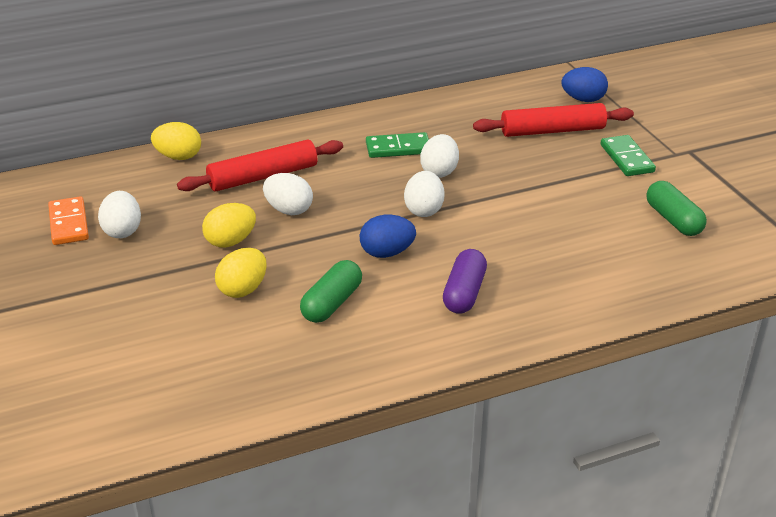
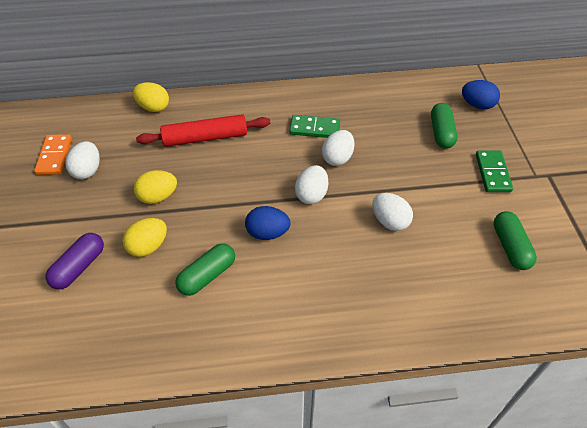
camera: 15 degrees right, 15 degrees up
(289, 210) = (211, 174): white egg -> white egg (390, 221)
(464, 293) = (312, 288): purple capsule -> purple capsule (79, 267)
(552, 131) = (441, 133): red rolling pin -> green capsule

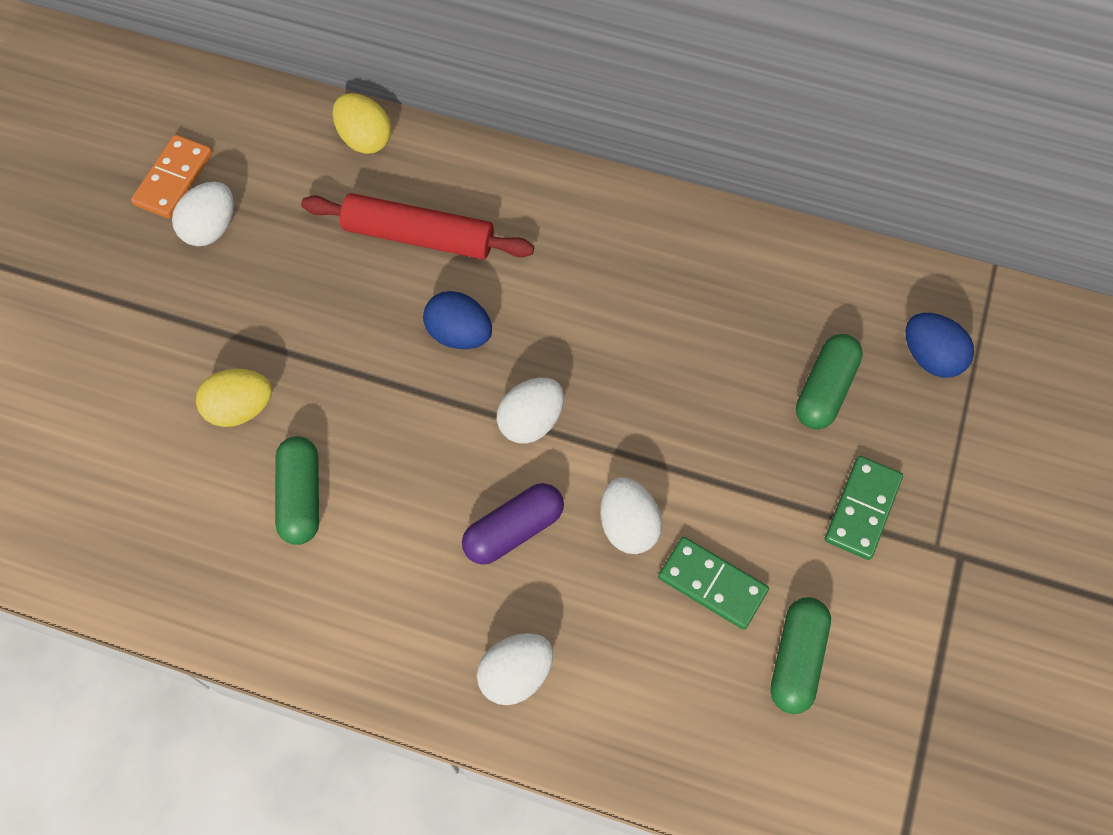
camera: 25 degrees right, 15 degrees up
(79, 267) = (130, 401): purple capsule -> purple capsule (513, 530)
(158, 197) = (293, 323): yellow egg -> none
(207, 276) = (301, 496): green capsule -> green capsule turned 75 degrees counterclockwise
(267, 233) = (425, 461): blue egg -> blue egg (459, 334)
(314, 129) = (608, 290): green domino -> green domino (712, 584)
(337, 158) = (613, 367): white egg -> white egg (516, 674)

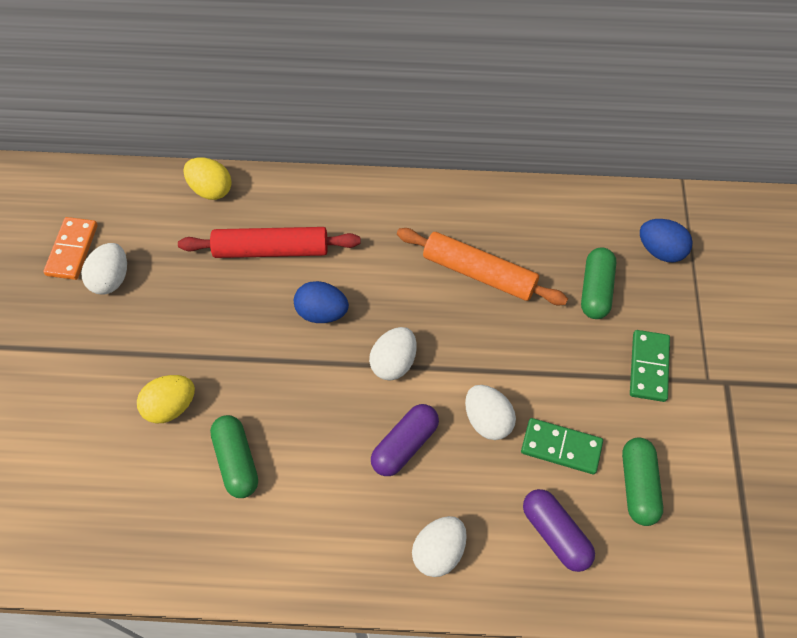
camera: 15 degrees left, 5 degrees down
(669, 691) = (555, 534): none -> purple capsule
(677, 330) = (479, 273): none -> orange rolling pin

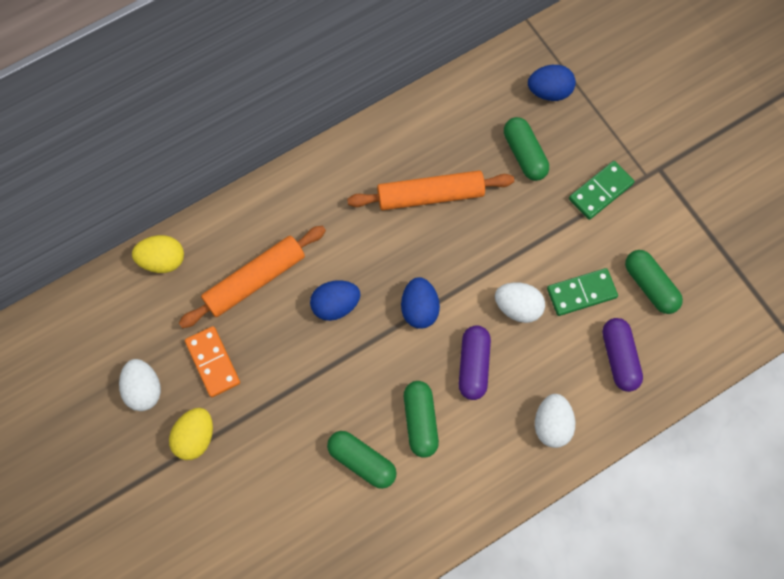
camera: 35 degrees left, 10 degrees up
(72, 250) = (89, 387): orange domino -> orange domino (213, 362)
(171, 406) = (279, 456): yellow egg -> yellow egg (195, 437)
(271, 250) = (255, 280): red rolling pin -> orange rolling pin
(317, 462) = (420, 421): none -> green capsule
(393, 363) = (419, 309): white egg -> blue egg
(555, 534) = (619, 357): purple capsule -> purple capsule turned 60 degrees clockwise
(649, 367) = (600, 191): green domino -> green domino turned 75 degrees clockwise

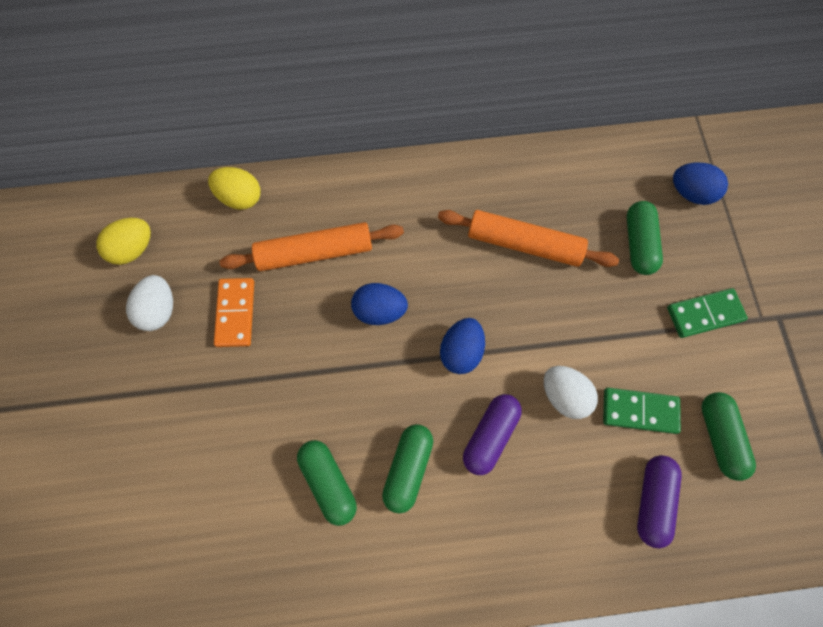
camera: 25 degrees right, 0 degrees up
(195, 437) = (181, 379): yellow egg -> yellow egg (133, 249)
(551, 425) = (546, 540): white egg -> none

